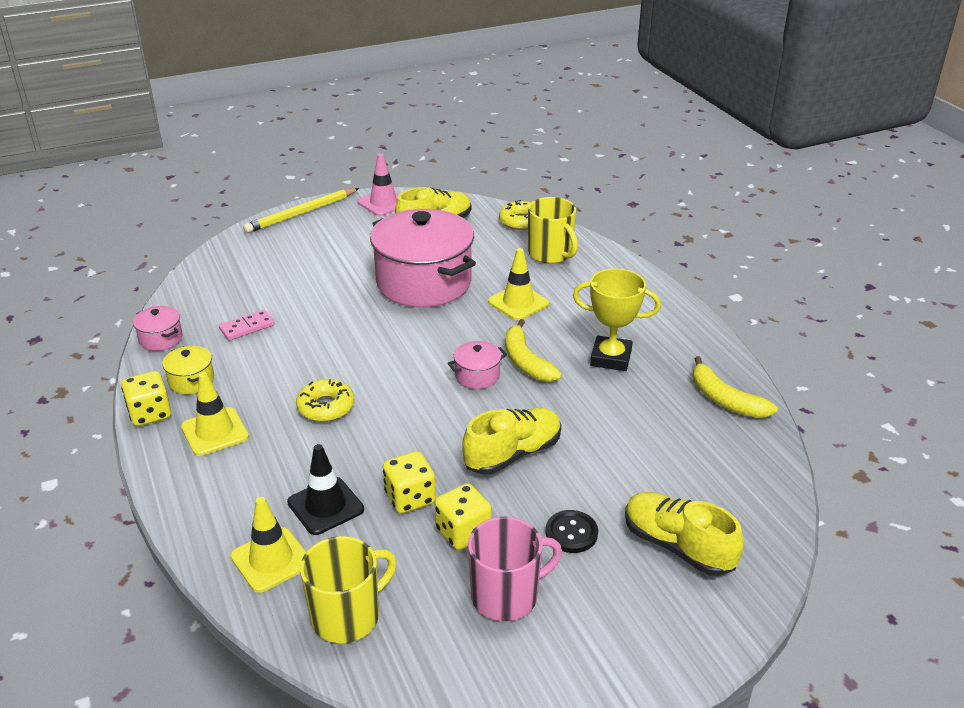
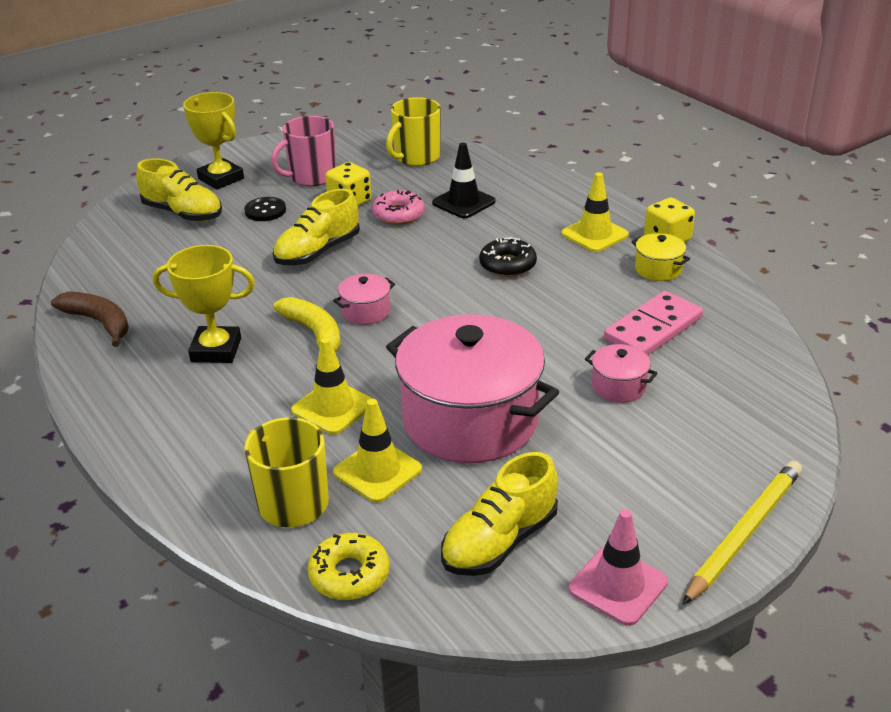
camera: 170 degrees right, 0 degrees up
(161, 339) = (735, 303): pink pot -> pink pot (618, 386)
(247, 327) = (653, 329): pink domino -> pink domino, size x1.66
(271, 560) = (484, 173): yellow traffic cone -> yellow traffic cone (377, 471)
(326, 407) = (507, 265): yellow donut -> black donut
(410, 498) = (398, 214): yellow dice -> pink donut
(637, 616) = (221, 179): none -> yellow trophy
(725, 400) = (99, 322): yellow banana -> brown banana

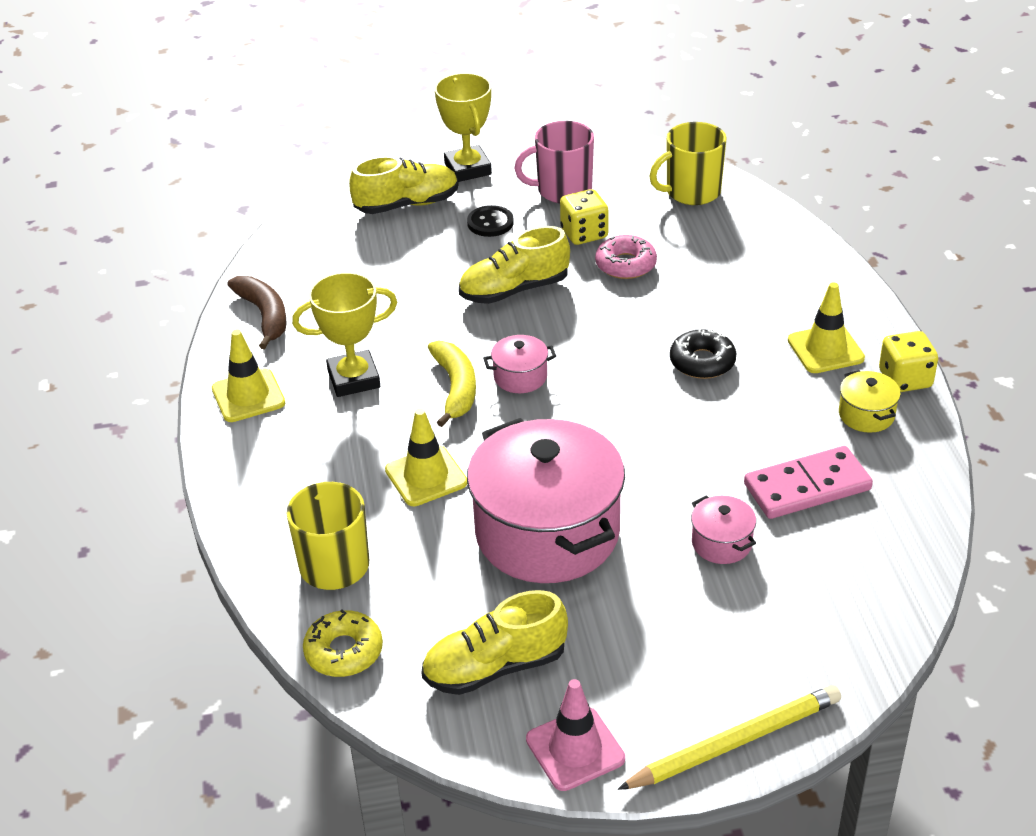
camera: 25 degrees right, 5 degrees up
(183, 213) = (407, 204): yellow shoe -> yellow shoe turned 75 degrees counterclockwise
(216, 350) = (354, 379): yellow trophy -> yellow trophy turned 45 degrees counterclockwise
(377, 471) = (428, 557): yellow traffic cone -> yellow traffic cone (248, 396)
(463, 202) = (706, 267): black traffic cone -> none

